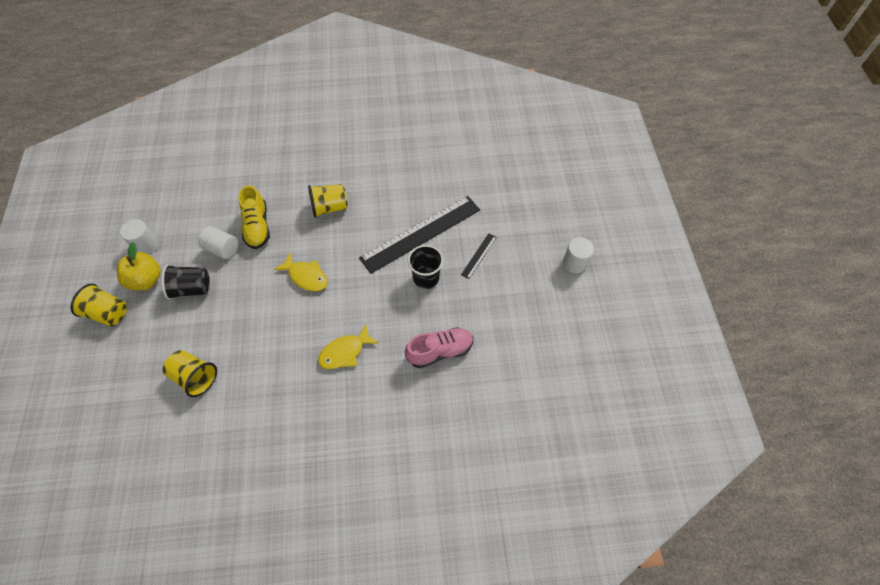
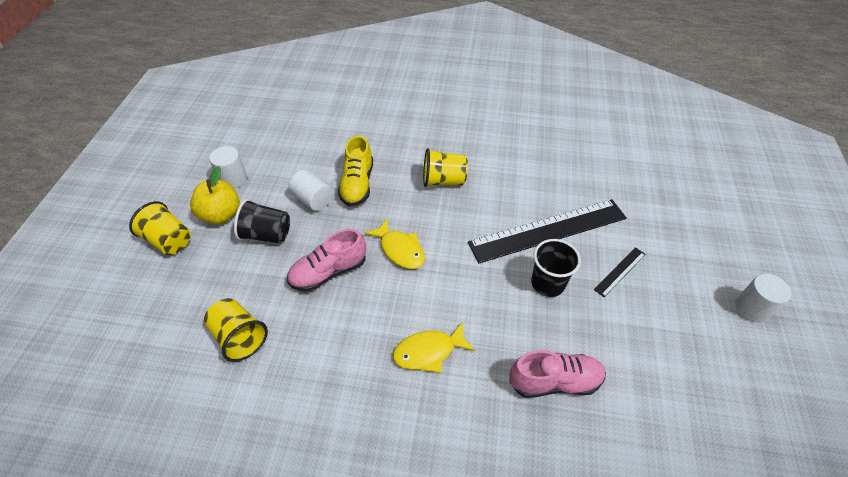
camera: 15 degrees right, 10 degrees down
(252, 308) = (328, 272): none -> pink shoe

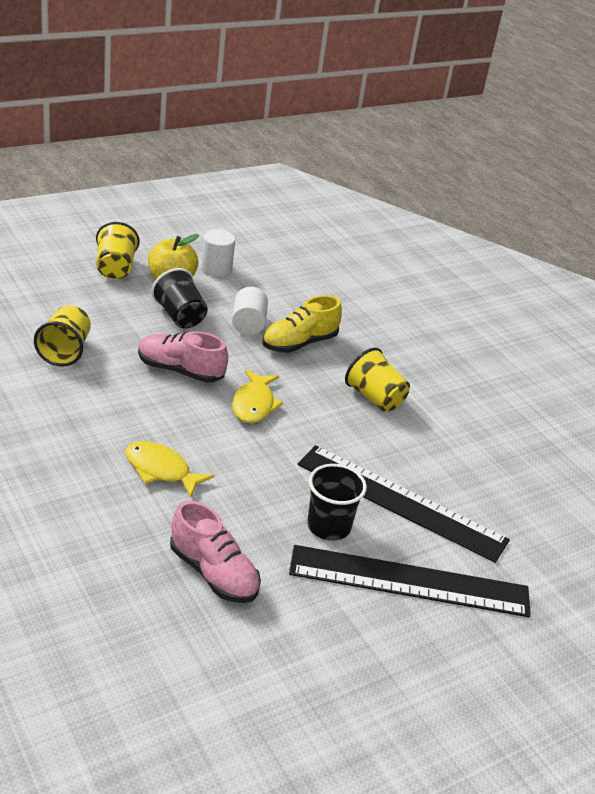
camera: 45 degrees right, 15 degrees down
(620, 271) = (409, 581): black ruler -> black ruler, size x2.35
(752, 308) = (488, 724): white cylinder -> none

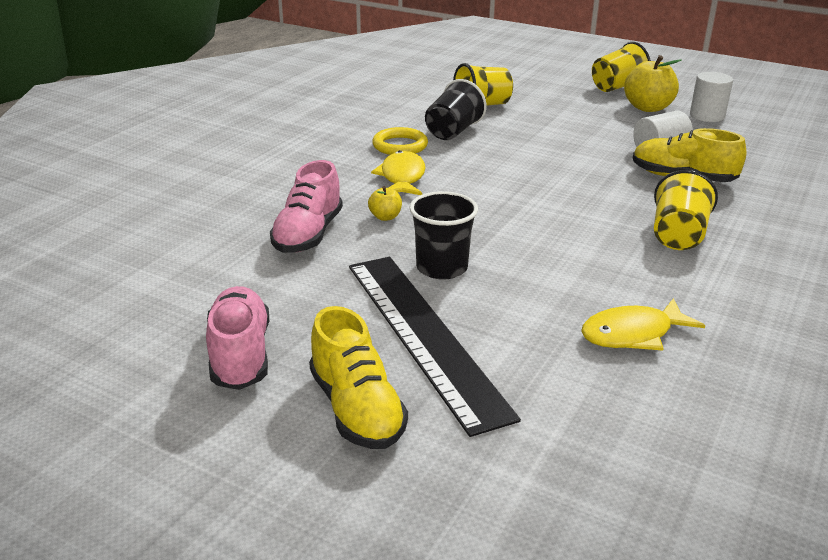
camera: 65 degrees right, 5 degrees down
(96, 439) = (400, 146): none -> yellow ring
(180, 316) = (609, 124): black cup -> black cup (453, 132)
(180, 371) = (538, 146): pink shoe -> pink shoe (240, 355)
(223, 515) = (385, 217): none -> yellow apple
(254, 404) = (553, 185): yellow fish -> yellow fish (632, 334)
(400, 502) = (539, 296): black ruler -> none
(472, 656) = (356, 409): none -> yellow shoe

